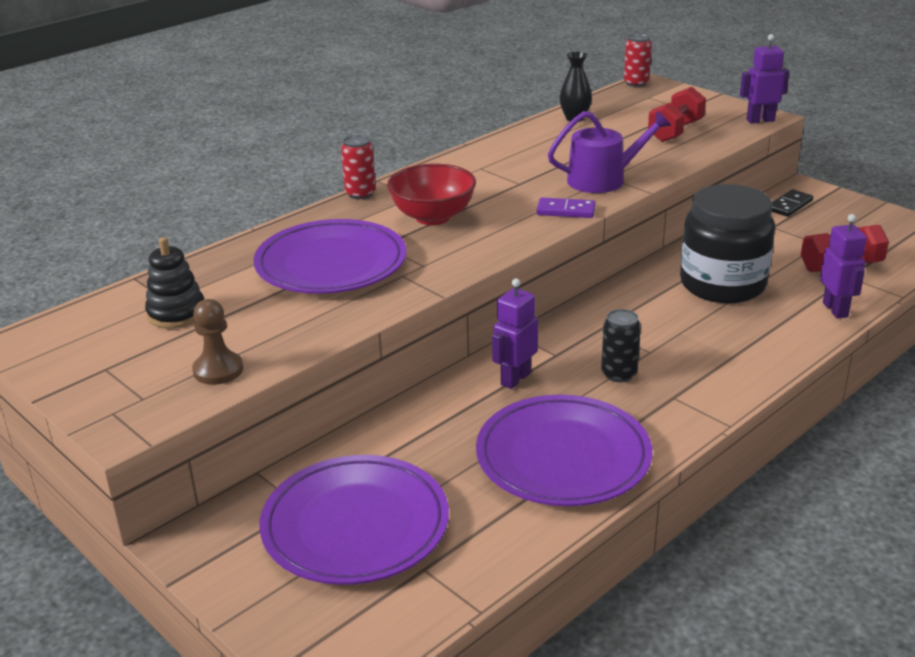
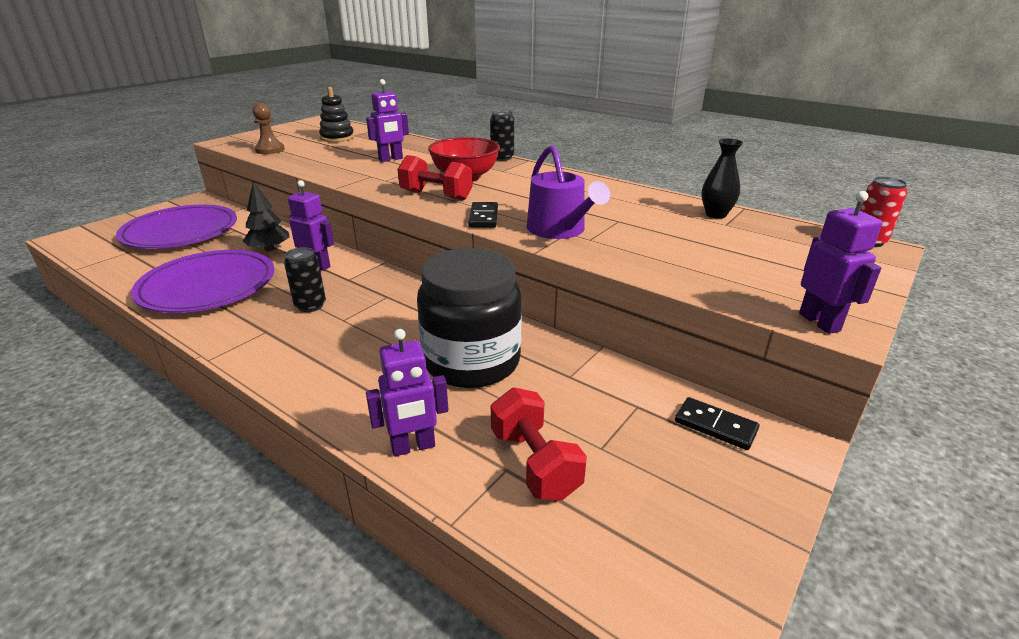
camera: 80 degrees right, 0 degrees up
(331, 264) = (391, 159): purple plate -> purple robot
(360, 194) = (502, 158): red can -> black can
(452, 424) = (269, 249): none -> black tree
(566, 211) = (483, 217): purple domino -> black domino
(675, 131) = (722, 264): red dumbbell -> red dumbbell (436, 195)

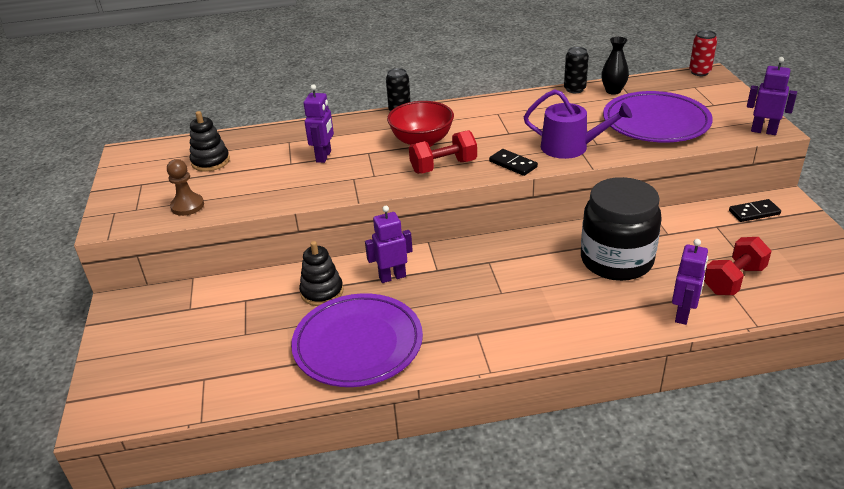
camera: 45 degrees left, 5 degrees up
(181, 232) = (201, 334): purple plate -> purple plate (656, 122)
(269, 249) = (322, 292): black tree -> black stacking toy
(310, 306) = (460, 301): black can -> black can (574, 89)
(534, 463) = (734, 280): red dumbbell -> red dumbbell turned 60 degrees counterclockwise

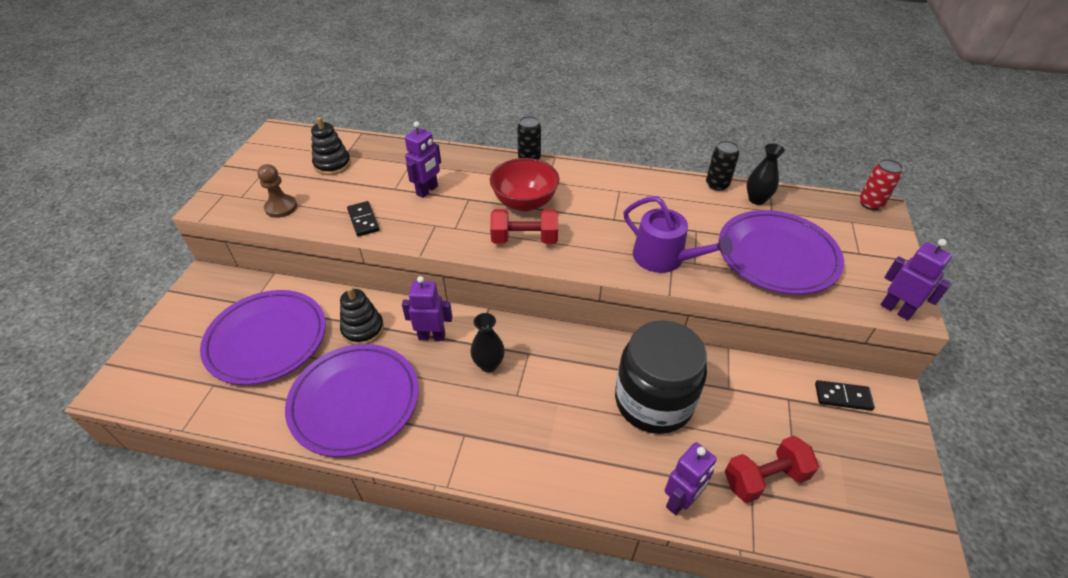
camera: 20 degrees right, 10 degrees up
(230, 329) = (267, 340): none -> purple plate
(460, 280) = (488, 364): none -> black vase
(513, 164) = (592, 260): black domino -> black domino (363, 220)

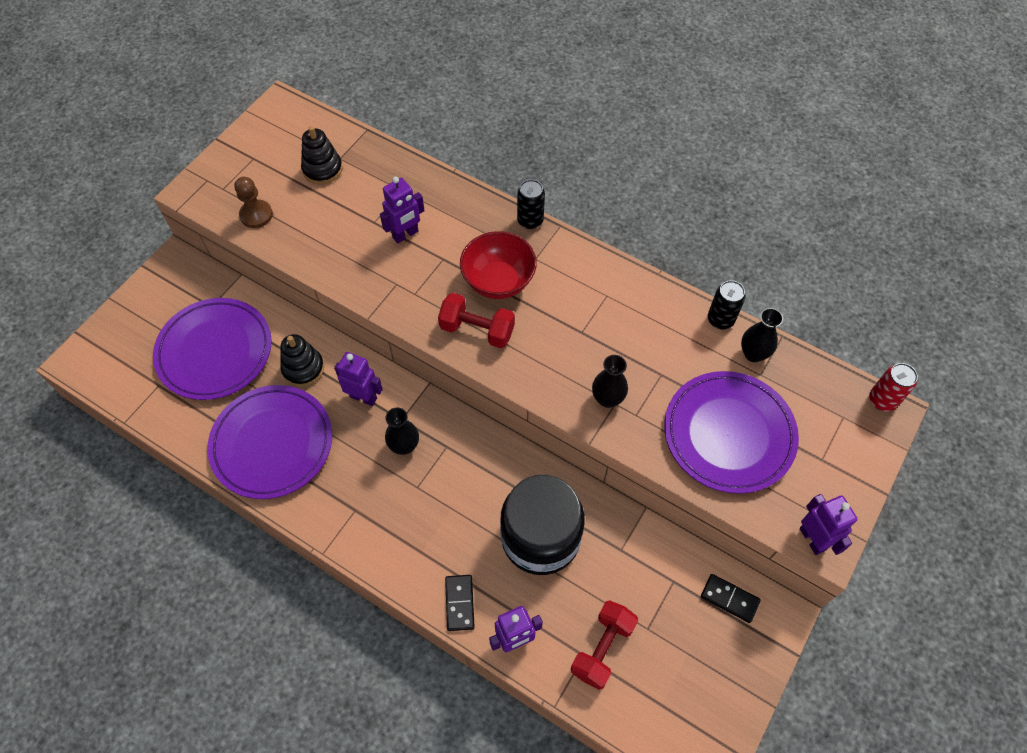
camera: 20 degrees right, 15 degrees up
(363, 220) = (329, 256): black domino -> black domino (460, 603)
(664, 258) = (607, 399): purple watering can -> black vase
(764, 478) = (602, 648): red dumbbell -> red dumbbell turned 60 degrees counterclockwise

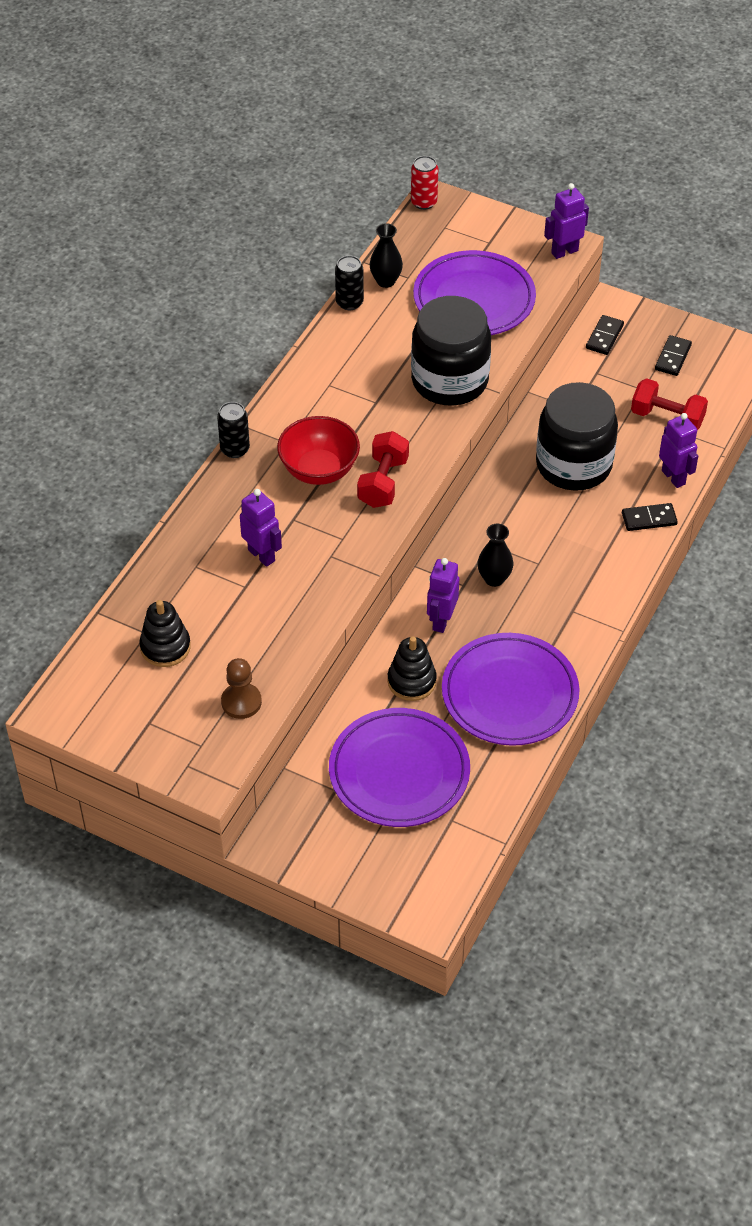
camera: 95 degrees left, 10 degrees down
(607, 399) = (449, 381): black vase -> black jar
(697, 672) = (673, 357): none -> black domino

